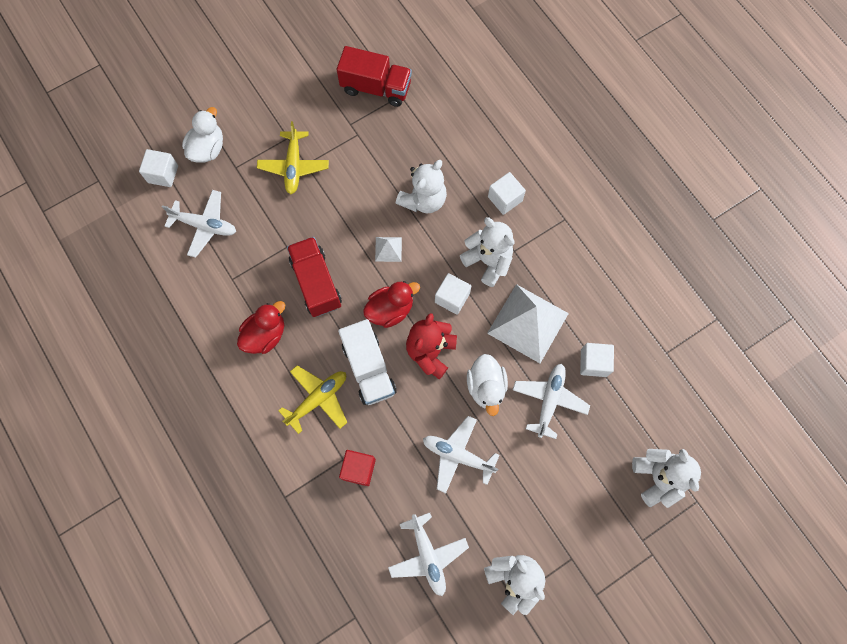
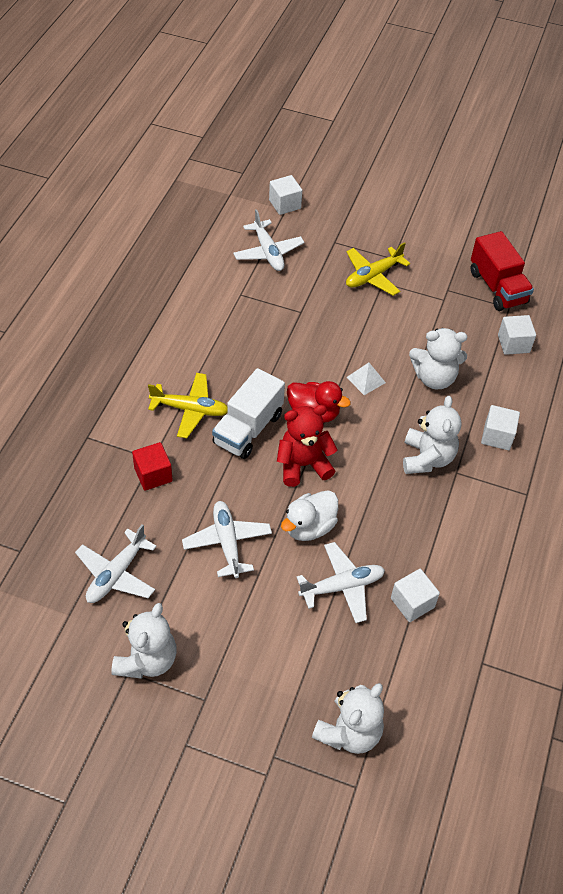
camera: 50 degrees right, 20 degrees down
(208, 149) = (332, 217): white duck -> none
(265, 335) = (214, 342): red duck -> none
(316, 283) = (289, 349): red truck -> none
(452, 298) = (367, 451): white cube -> white cube (513, 344)
(528, 323) = (399, 524): white pyramid -> none

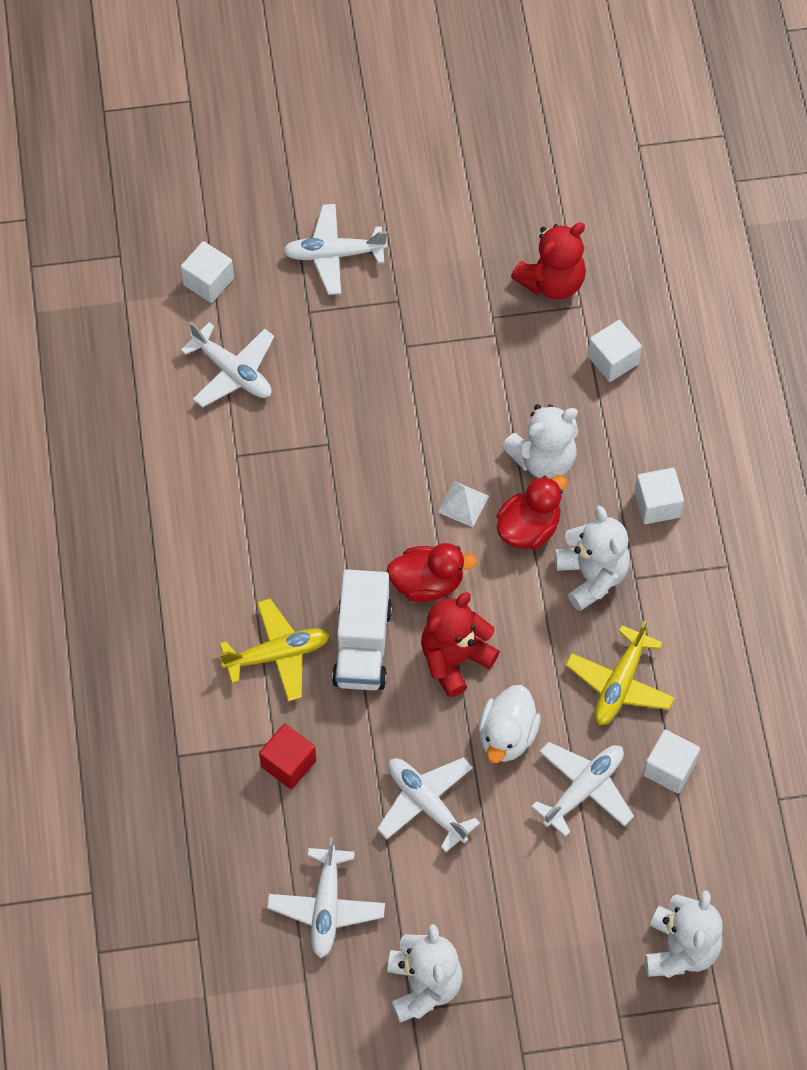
camera: 25 degrees left, 10 degrees up
(368, 221) = (334, 254): none -> white plane
(373, 276) = (388, 342): yellow plane -> yellow plane (620, 684)
(401, 412) = (529, 528): none -> red duck
(497, 287) = (552, 282): red truck -> red teddy bear

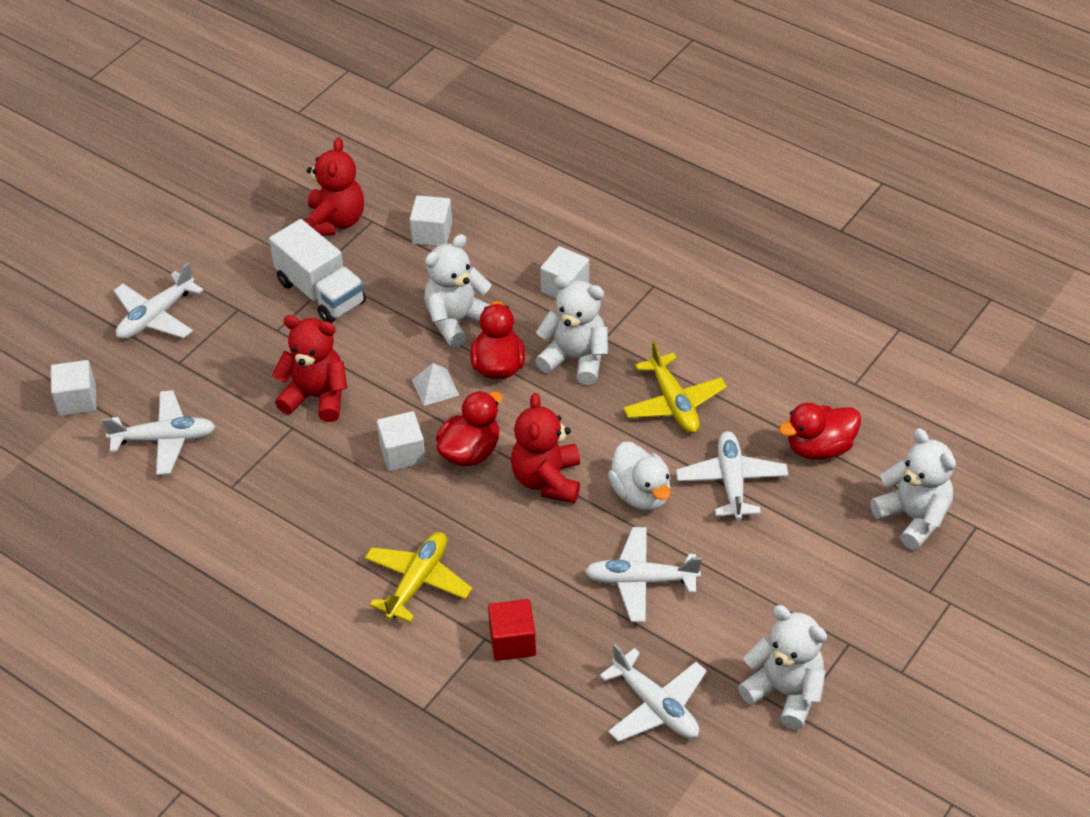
camera: 45 degrees left, 15 degrees down
(362, 645) = (472, 525): white truck -> white truck (321, 292)
(371, 433) = (316, 397): none -> red teddy bear
(543, 459) = (457, 321): white teddy bear -> white teddy bear turned 150 degrees counterclockwise
(669, 768) = (768, 423): white cube -> white cube (402, 453)
(682, 826) = (819, 448): none -> red duck

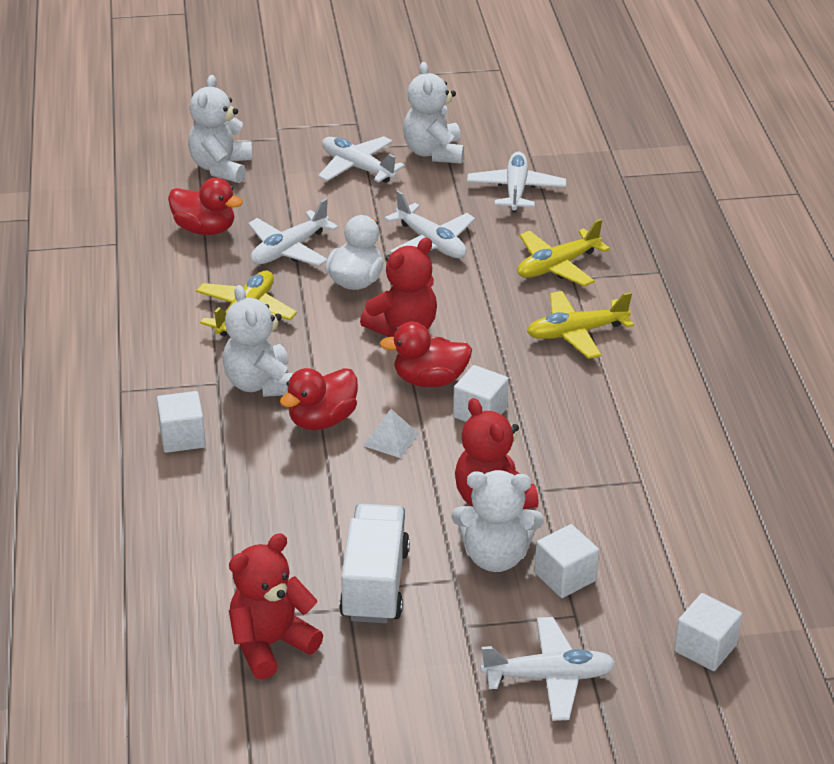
camera: 135 degrees left, 10 degrees down
(164, 439) = (658, 555): white plane -> white plane (357, 168)
(432, 233) = (208, 564): white cube -> white cube (565, 577)
(457, 321) = (300, 475): white teddy bear -> white teddy bear (495, 556)
(512, 641) = (557, 266): red cube -> yellow plane

